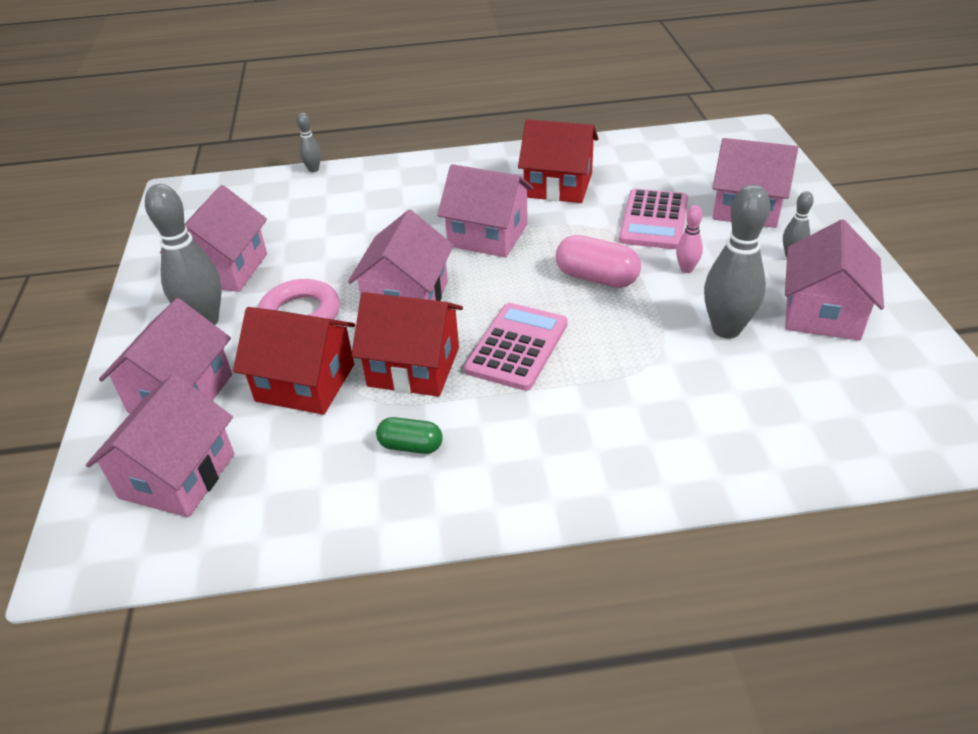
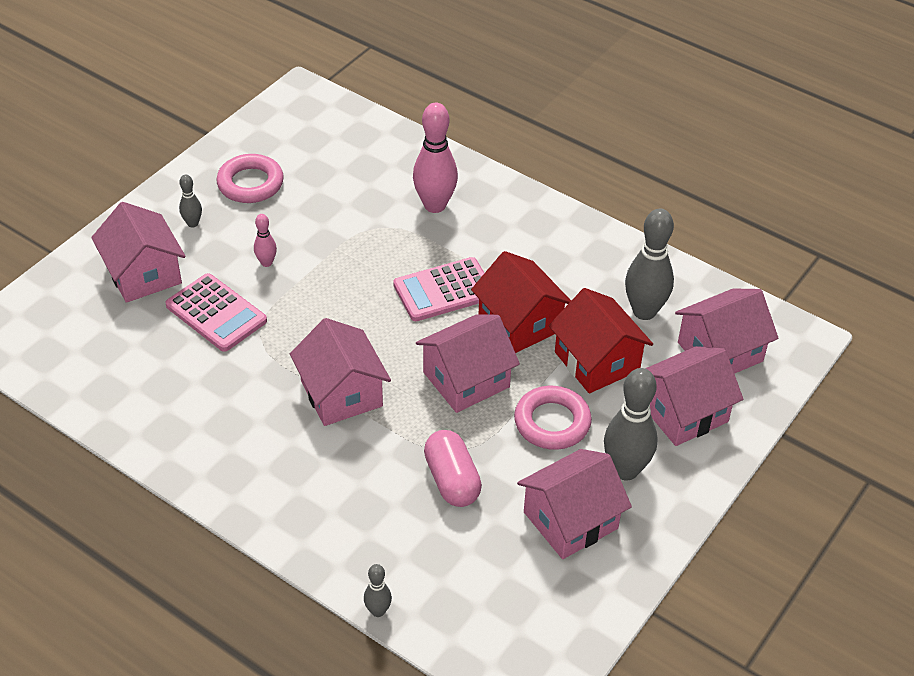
camera: 140 degrees left, 5 degrees up
(411, 446) = (573, 277): green capsule -> none
(558, 185) = (219, 402): red house -> none
(596, 278) = (327, 299): pink capsule -> pink capsule (452, 480)
(645, 417) = (435, 205): none -> pink bowling pin
(654, 220) = (216, 313): pink calculator -> pink calculator turned 75 degrees clockwise
(726, 329) = (316, 213): grey bowling pin -> grey bowling pin (644, 311)
(822, 312) = (250, 183): pink house -> pink ring

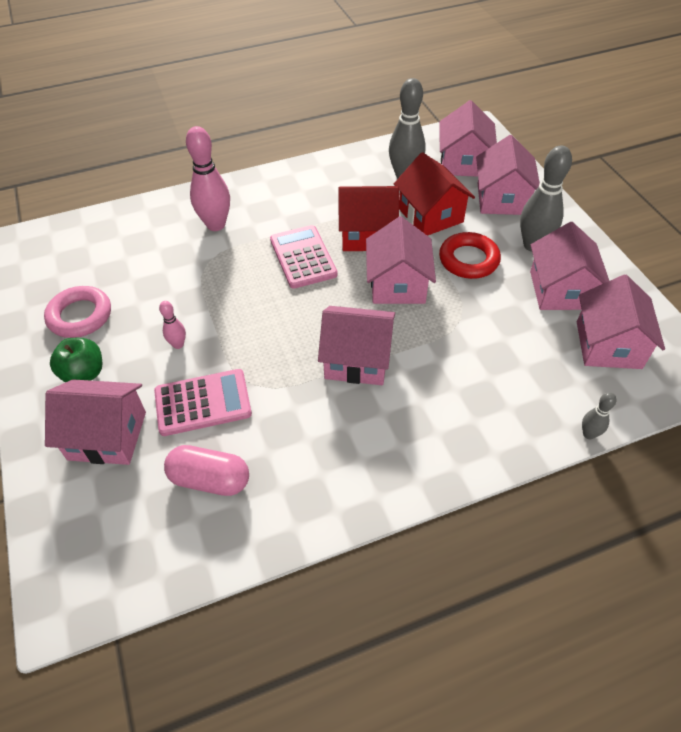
camera: 55 degrees left, 5 degrees up
(193, 223) = (84, 374): grey bowling pin -> green apple
(444, 290) = (303, 257): pink calculator -> pink calculator turned 150 degrees clockwise
(452, 480) = (487, 334): pink capsule -> pink capsule (210, 479)
(517, 590) = (608, 345): none -> pink house
(552, 422) = (468, 260): pink ring -> red ring
(597, 361) = (430, 215): red house -> red house turned 60 degrees clockwise

